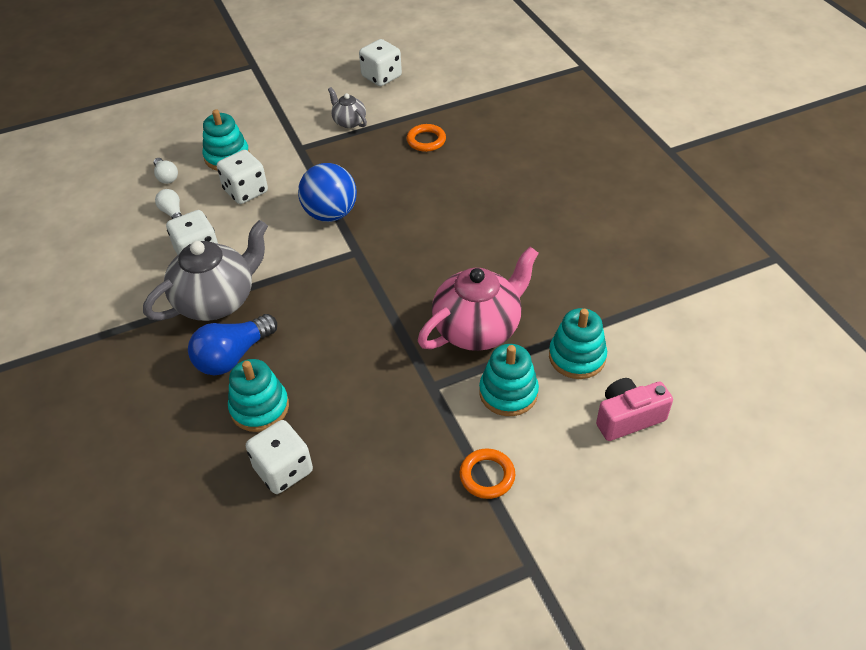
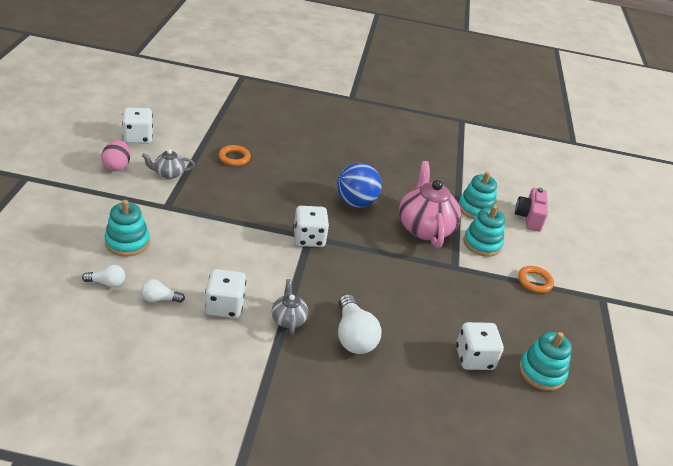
camera: 65 degrees left, 10 degrees down
(217, 300) = (288, 319): grey teapot -> grey teapot, size x0.50
(233, 356) = (353, 336): blue light bulb -> white light bulb
(246, 191) = (182, 252): white dice -> white dice (309, 238)
(259, 407) = (412, 345): turquoise stacking toy -> turquoise stacking toy (541, 372)
(324, 92) = (117, 166): none -> pink egg
(330, 214) = (258, 228): blue ball -> blue ball (355, 203)

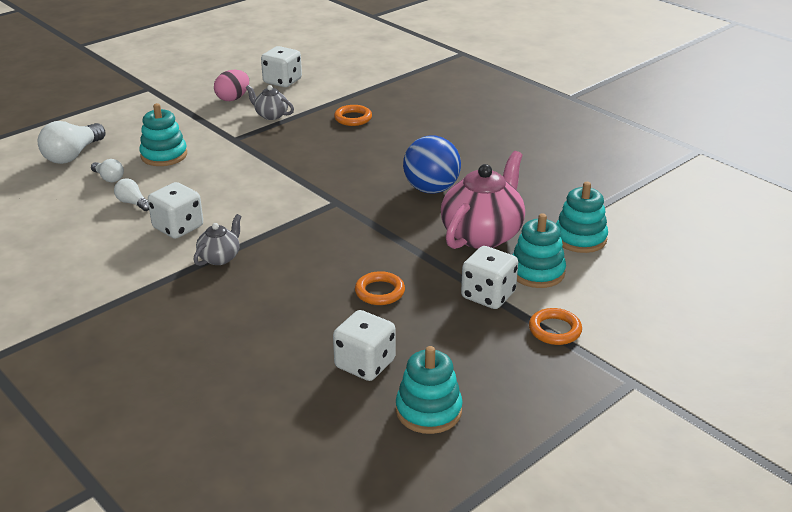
camera: 45 degrees right, 5 degrees down
(309, 238) = (334, 203): white dice -> white dice (488, 295)
(353, 336) = (262, 294): white light bulb -> white light bulb (73, 155)
(419, 299) = (380, 292): none -> orange ring
(529, 217) = (648, 269): pink camera -> none

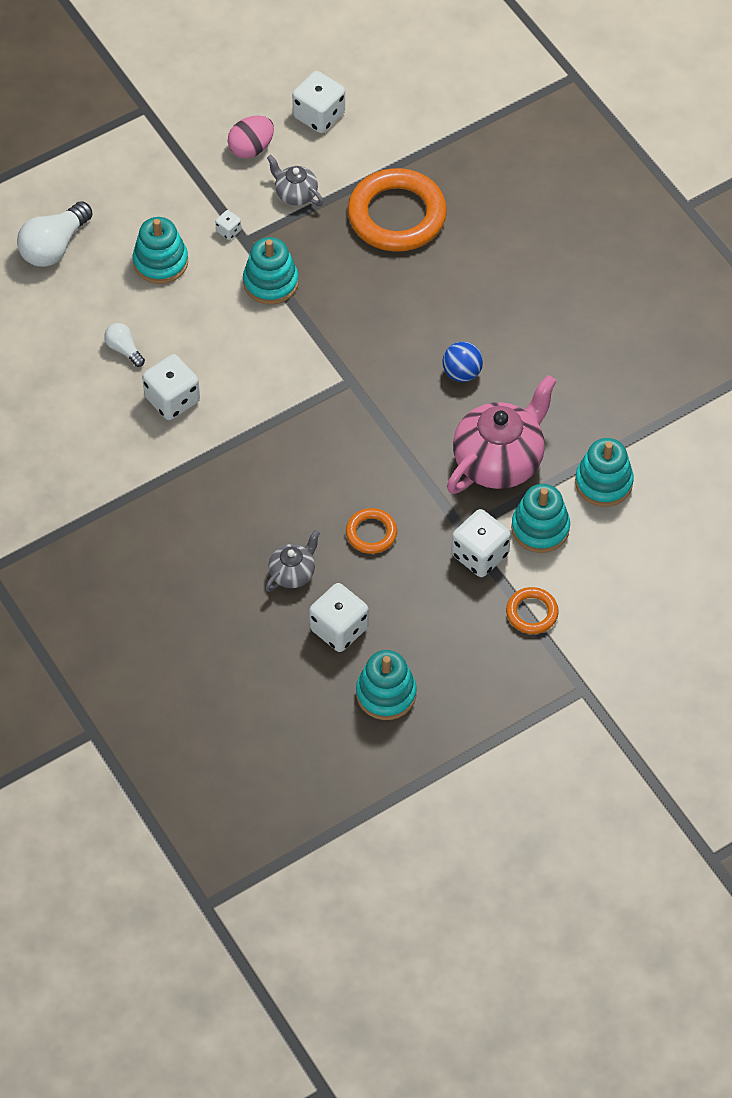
camera: 10 degrees right, 25 degrees up
(109, 178) = (97, 298): white light bulb -> none
(219, 136) = (228, 231): none -> white dice
(220, 257) = (214, 456): grey teapot -> grey teapot (293, 573)
(258, 157) = (270, 282): none -> turquoise stacking toy
(353, 118) = (397, 215): orange ring -> orange ring, size x2.06
(431, 189) = (462, 373): blue ball -> blue ball, size x0.61

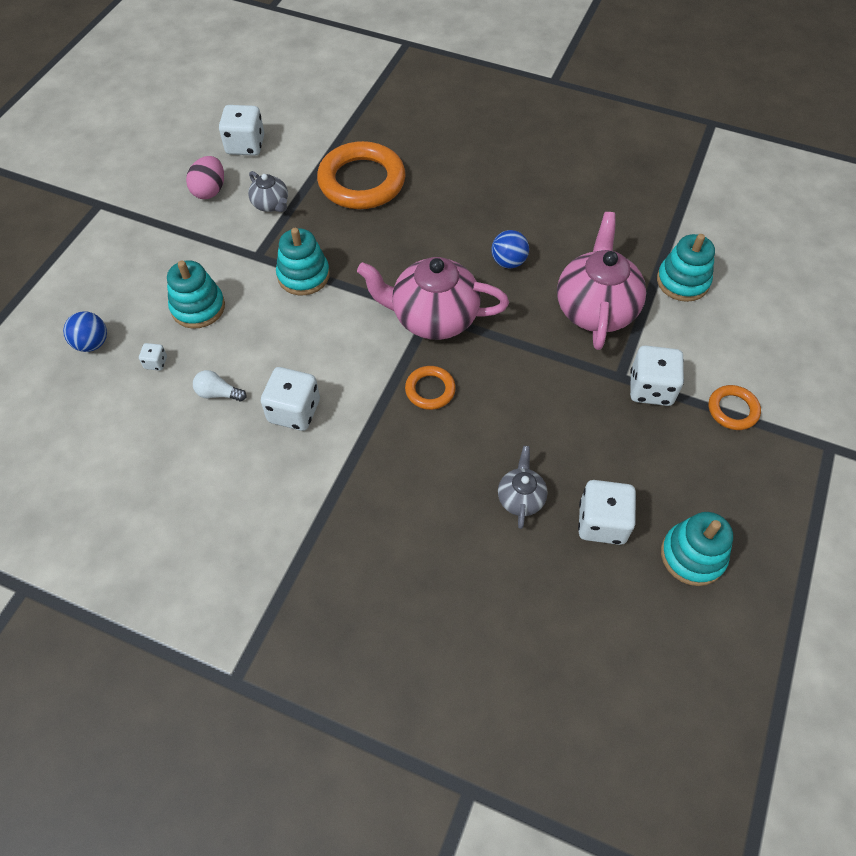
camera: 35 degrees left, 0 degrees up
(54, 246) = (92, 343): white light bulb -> blue ball
(228, 231) = (238, 256): white dice -> white dice (156, 363)
(295, 194) = (271, 204): grey teapot -> grey teapot turned 135 degrees counterclockwise
(350, 386) = (433, 317): none -> pink teapot
(371, 533) = (553, 423): orange ring -> orange ring (430, 390)
(540, 528) = (673, 341): turquoise stacking toy -> none

